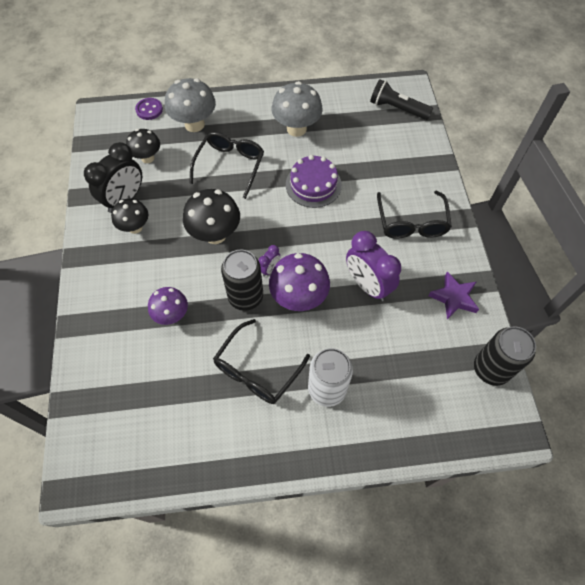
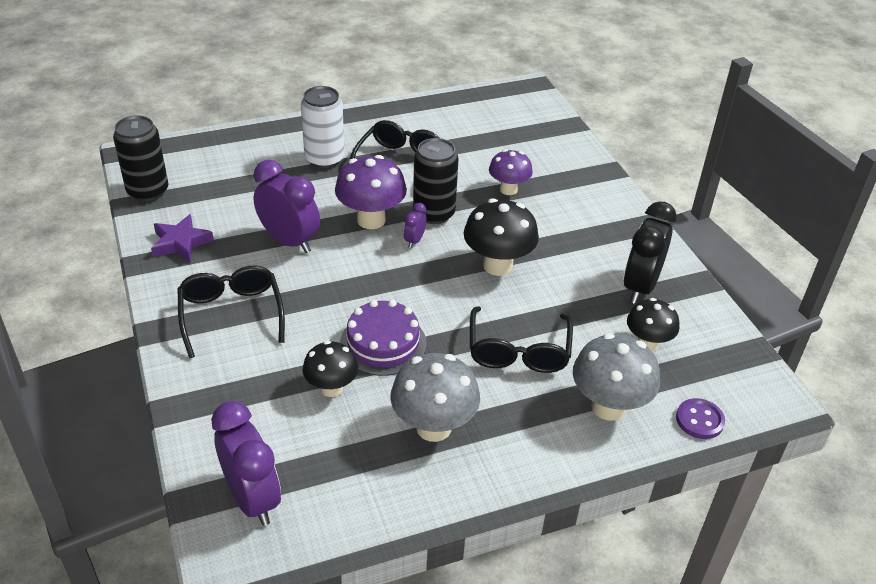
camera: 165 degrees right, 20 degrees down
(135, 227) = (604, 259): black mushroom -> black mushroom (331, 388)
(397, 109) = (252, 499): black flashlight -> purple clock

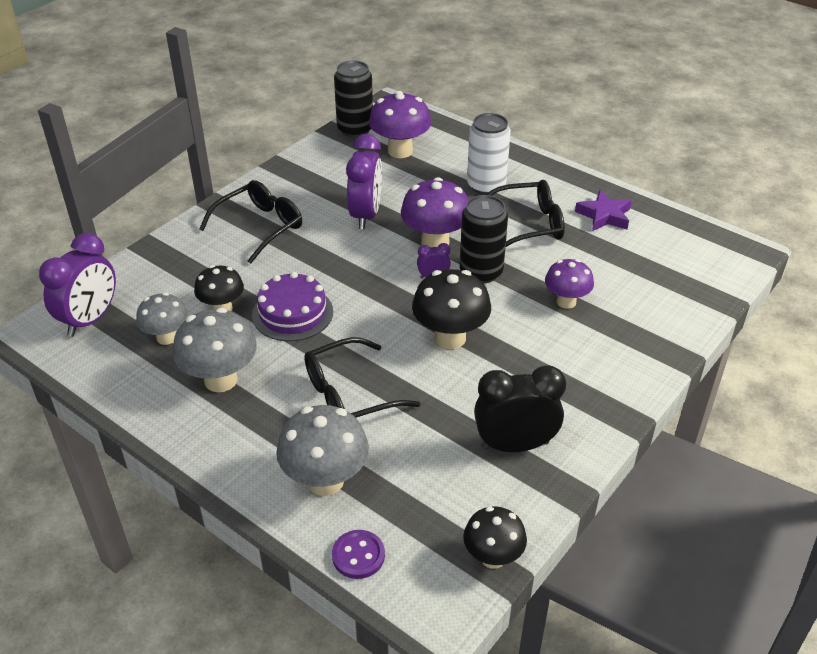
camera: 60 degrees right, 0 degrees up
(181, 243) = (314, 170): purple star -> purple star (604, 215)
(217, 180) = (400, 151): none -> purple mushroom
(338, 445) = (166, 337): none -> grey mushroom
(647, 343) = (435, 479): black mushroom -> black mushroom (493, 557)

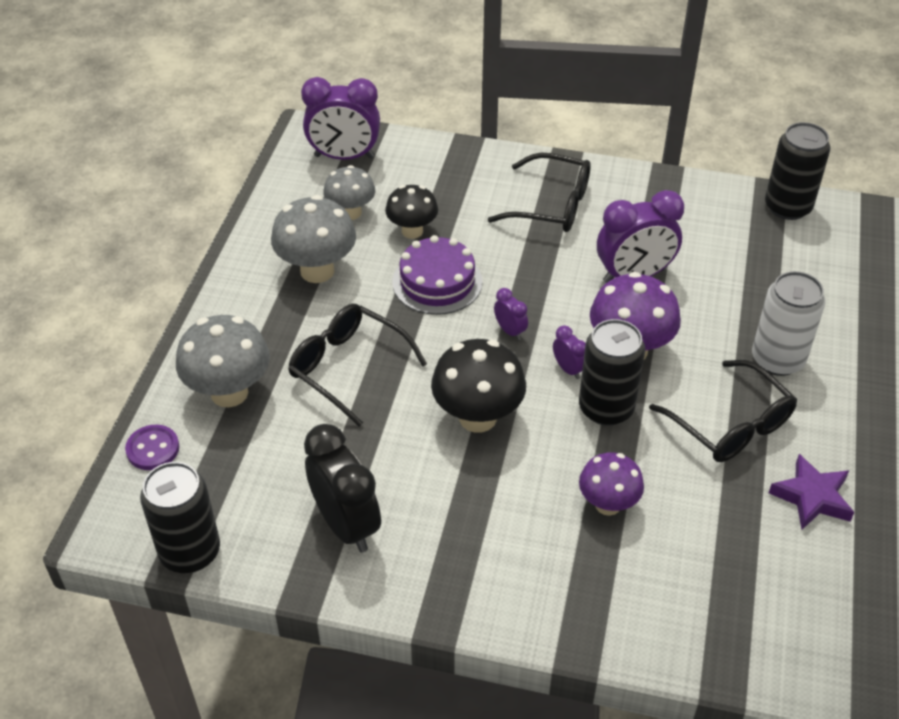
camera: 65 degrees right, 5 degrees up
(375, 292) = (510, 331): none -> purple clock
(400, 151) = (779, 259): purple mushroom -> none
(493, 557) = (190, 552): black mushroom -> black can

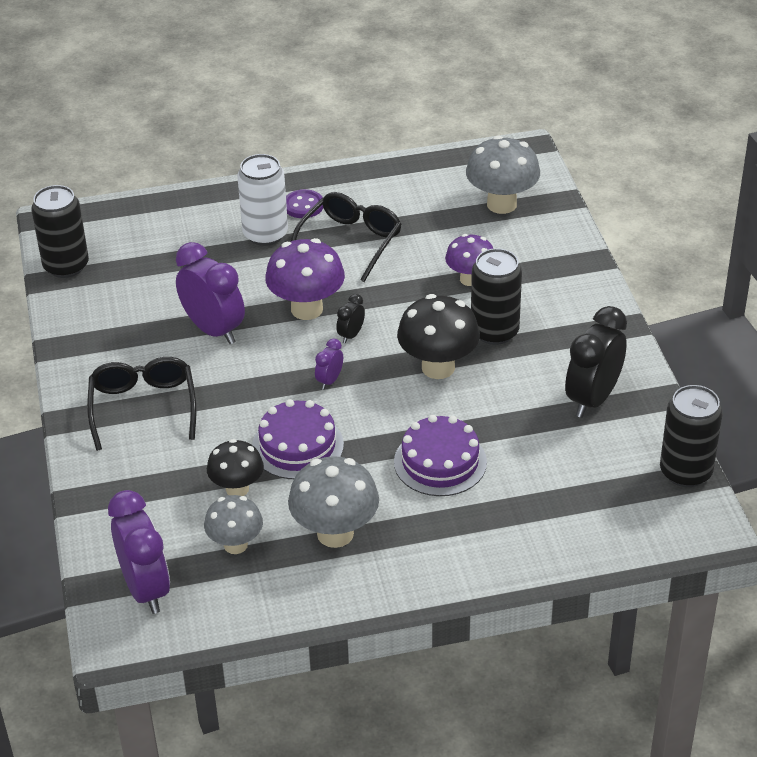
camera: 115 degrees left, 5 degrees down
(153, 449) = (616, 543): purple button -> purple button (303, 205)
(229, 393) = (522, 524): grey mushroom -> grey mushroom (501, 204)
(347, 367) = (440, 462): black glasses -> purple cake
(568, 369) = (351, 335): purple clock -> black clock
(606, 408) = (378, 304): black can -> black can (494, 332)
(812, 497) = (391, 194): purple star -> none

